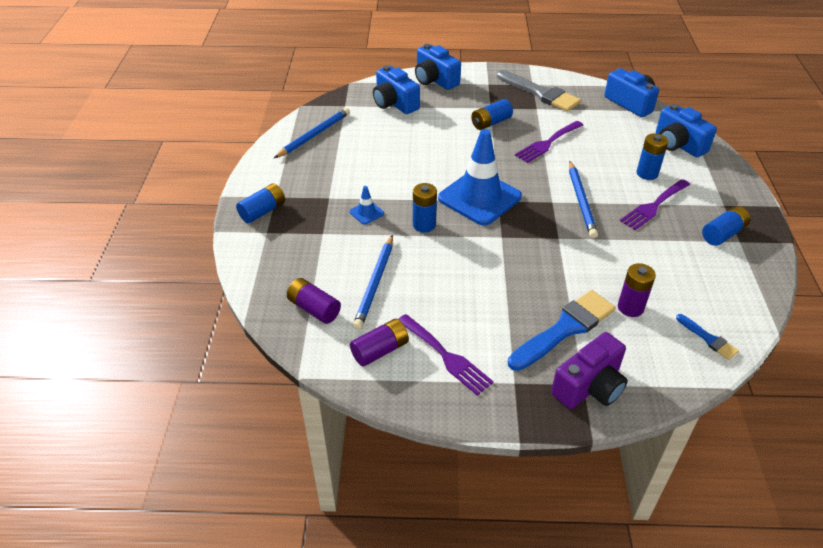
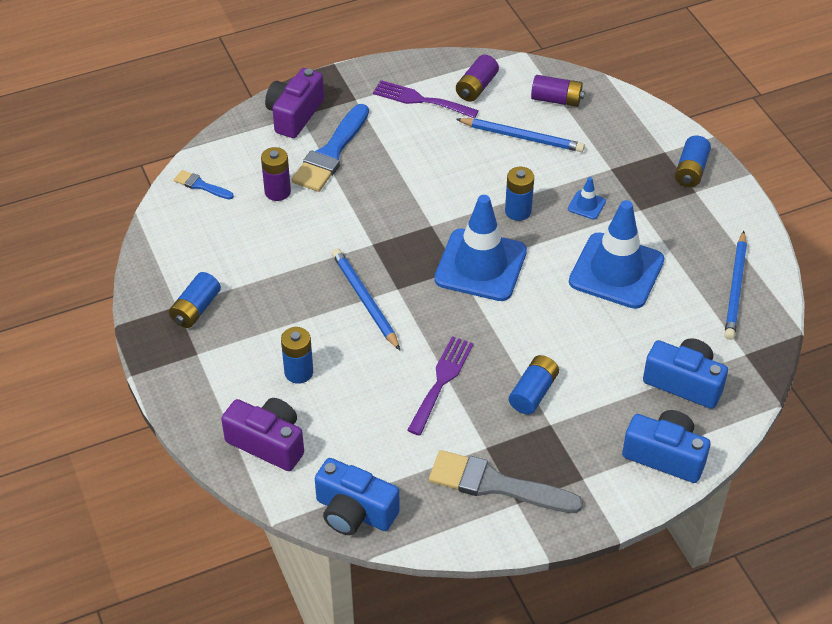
camera: 155 degrees right, 5 degrees up
(375, 283) = (522, 137): blue pencil -> blue pencil turned 120 degrees clockwise
(383, 166) = (616, 271): none -> blue traffic cone
(653, 206) = (280, 322): purple fork -> none
(678, 144) = (268, 443): blue camera -> purple camera

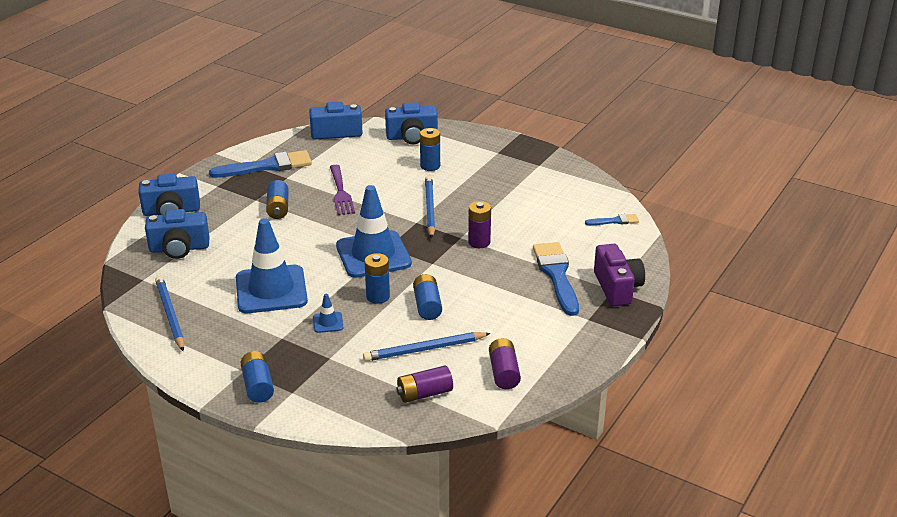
camera: 145 degrees right, 15 degrees down
(196, 309) = (526, 167): blue battery -> blue battery (427, 305)
(268, 443) = (412, 137): purple camera -> blue camera
(277, 192) = (560, 238): purple battery -> purple battery (479, 242)
(365, 300) = (430, 209): blue pencil -> blue pencil turned 120 degrees counterclockwise
(420, 100) = (538, 341): purple fork -> none
(496, 485) = (267, 166): grey brush -> blue brush

